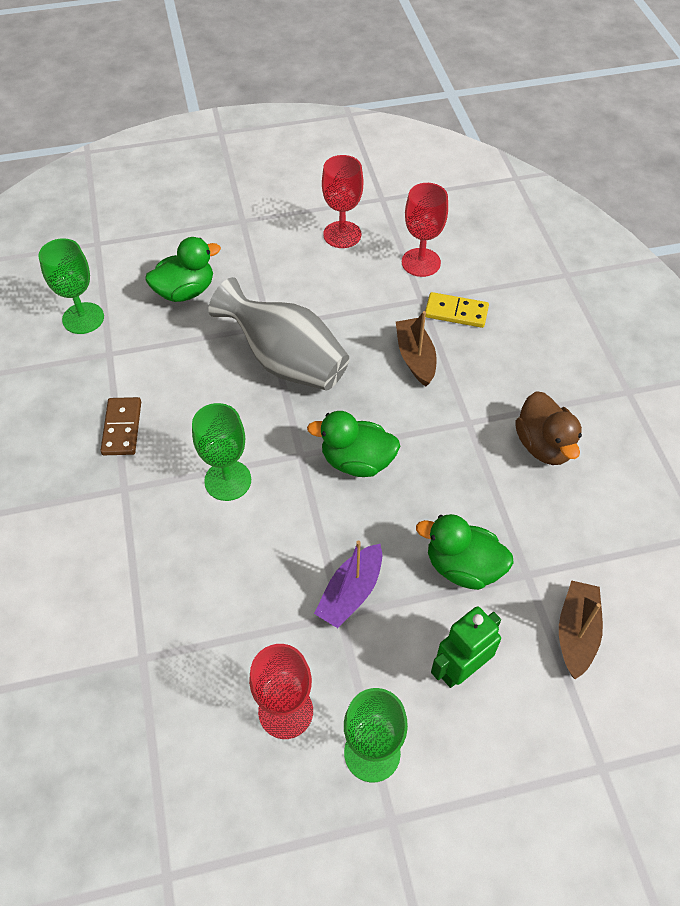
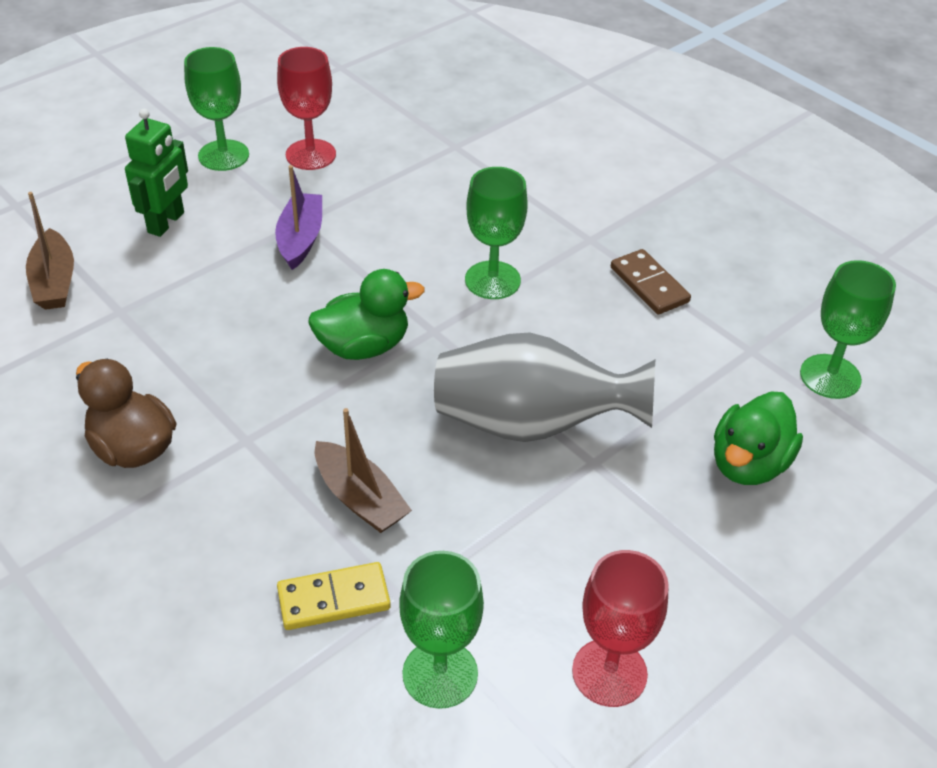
camera: 150 degrees right, 10 degrees down
(421, 262) = (440, 674): red goblet -> green goblet
(463, 567) = (193, 294): green duck -> none

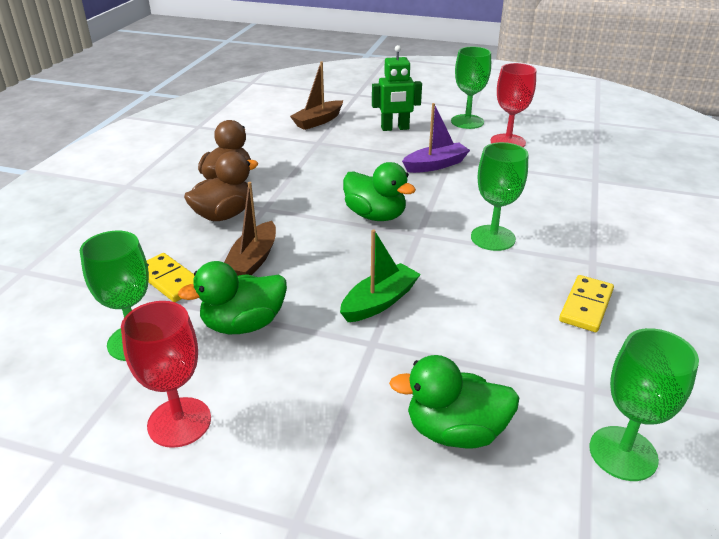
camera: 60 degrees right, 10 degrees down
(222, 487) = (224, 215): none -> brown duck
(484, 557) = (243, 324): none -> green duck
(531, 424) = (379, 302): grey vase -> green boat
(649, 285) = (586, 306): brown domino -> yellow domino

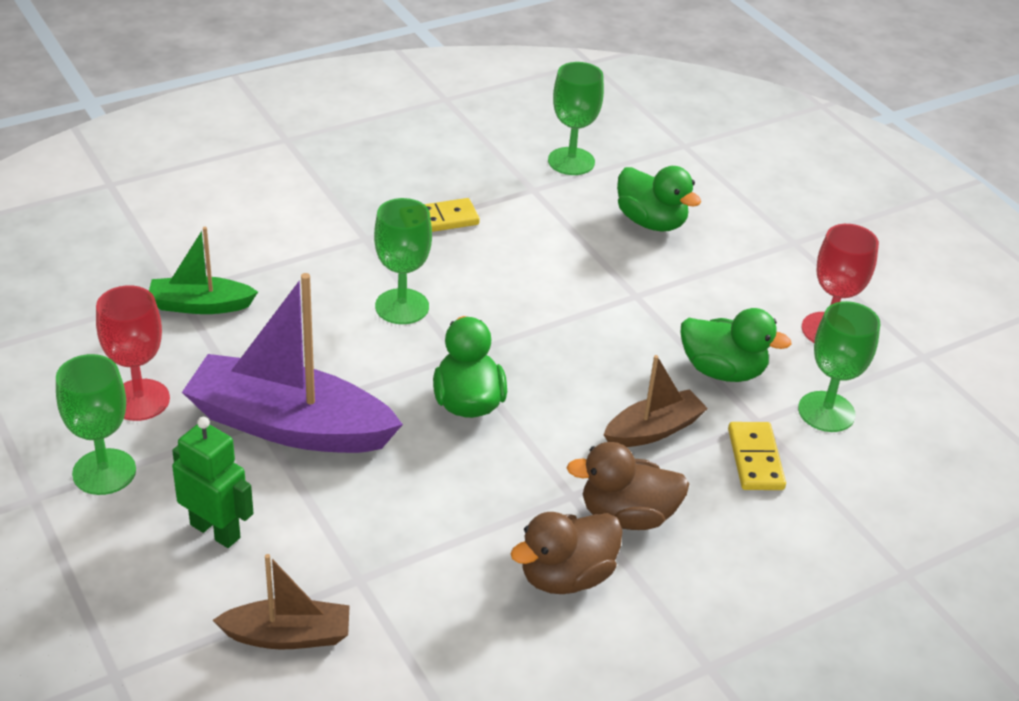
camera: 140 degrees left, 5 degrees up
(379, 302) = (588, 319): green boat -> green boat (200, 305)
(435, 165) = (289, 425): purple boat -> purple boat, size x1.88

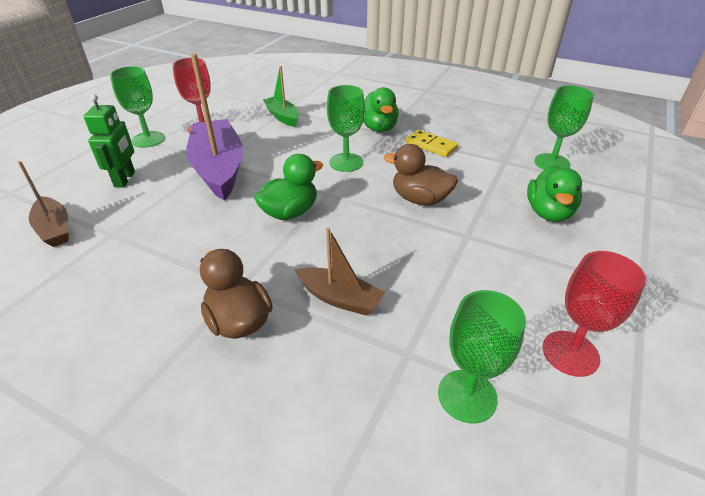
camera: 60 degrees right, 0 degrees up
(566, 576) = (157, 315): brown duck -> brown duck (420, 199)
(722, 371) = (442, 308): green duck -> green duck (378, 128)
(755, 459) = (361, 370): yellow domino -> none

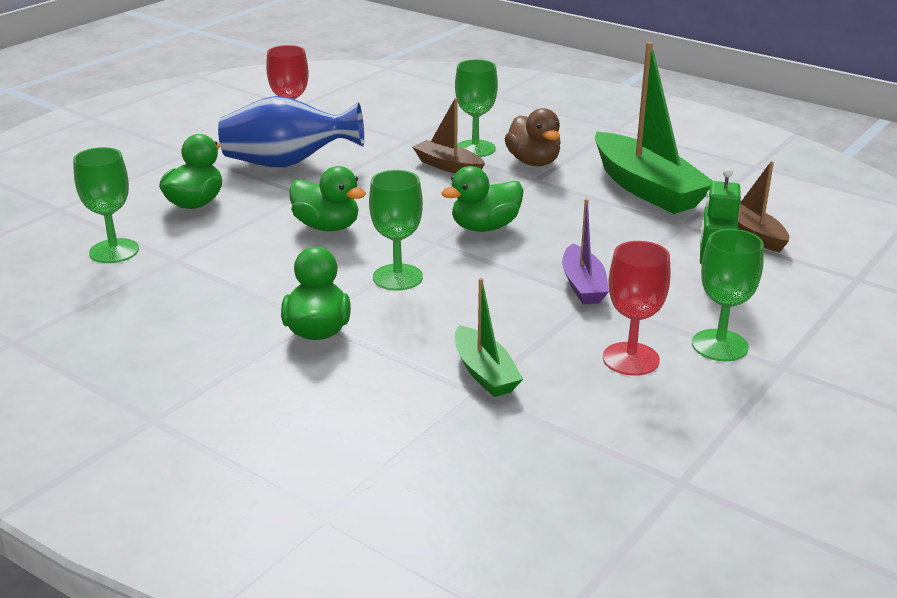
camera: 170 degrees left, 10 degrees down
(119, 284) = (647, 188): none -> green boat
(219, 168) = (583, 285): purple boat -> purple boat, size x0.53
(420, 199) = (327, 226): brown duck -> green duck
(431, 145) = (256, 291): yellow domino -> none
(467, 396) = (379, 124): green goblet -> green goblet (475, 149)
(517, 280) = (288, 164): none -> blue vase

